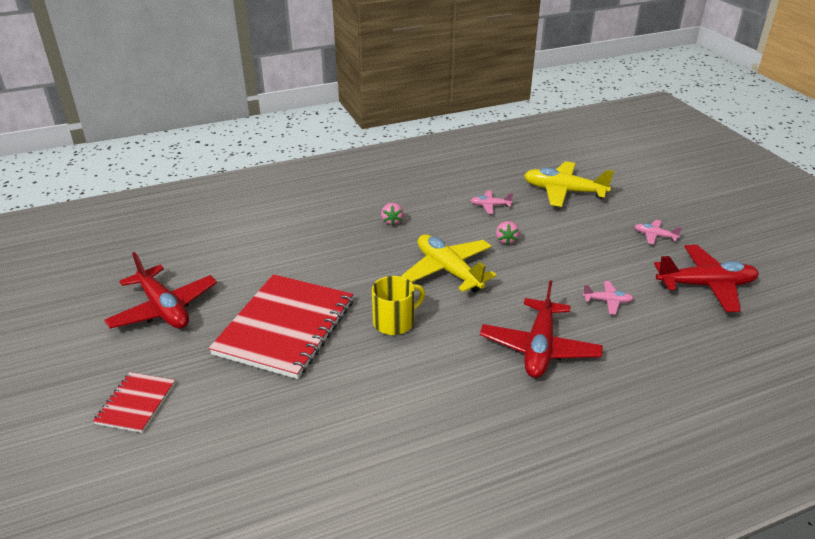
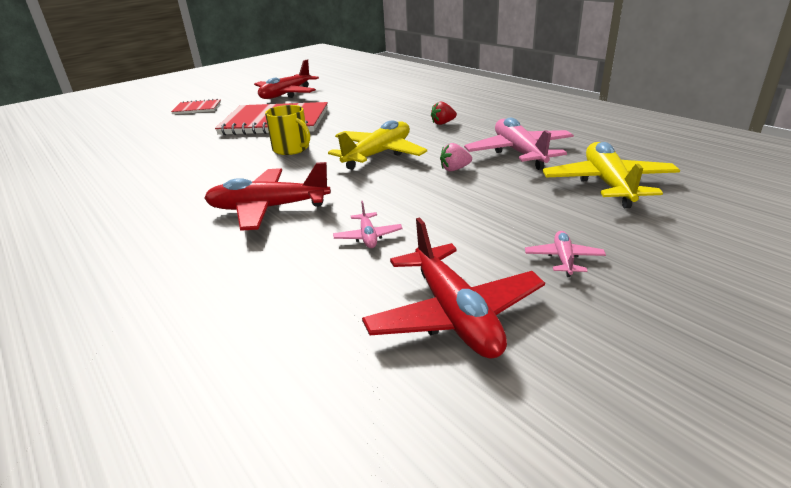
camera: 75 degrees right, 5 degrees down
(392, 221) = (443, 123): pink strawberry -> red strawberry
(490, 205) = (519, 153): pink plane -> pink plane, size x2.13

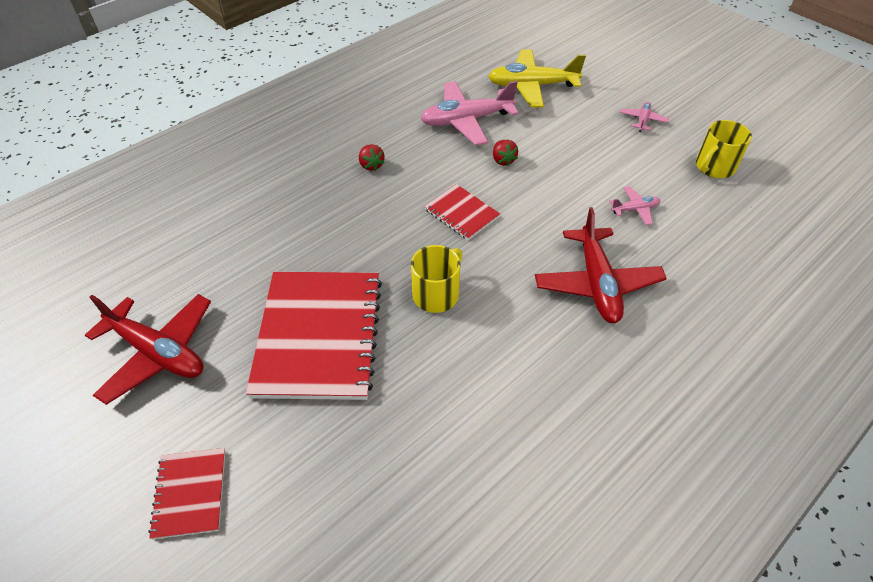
camera: 95 degrees left, 20 degrees up
(378, 154) = (461, 213): yellow plane -> red notebook
(454, 169) = (503, 160): pink strawberry -> red strawberry
(454, 314) = (714, 167): red plane -> yellow mug
(563, 259) = (642, 120): pink plane -> pink plane turned 105 degrees clockwise

